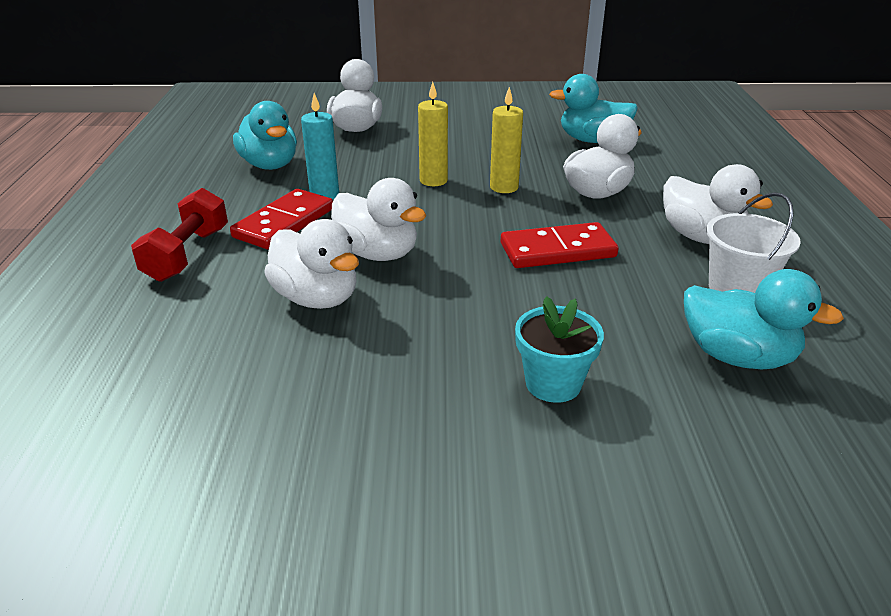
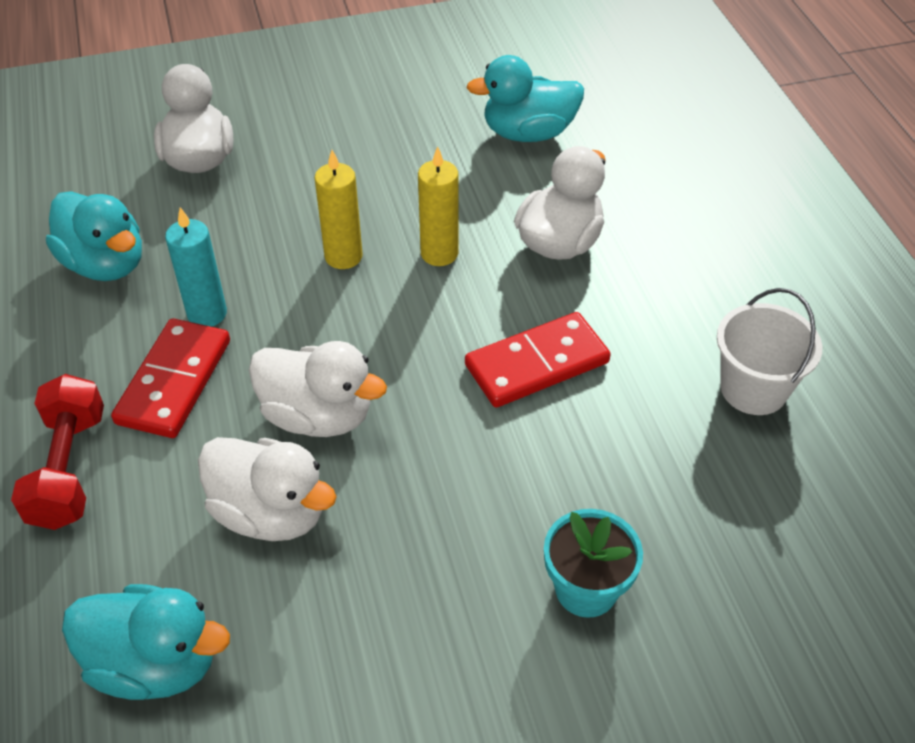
camera: 15 degrees left, 15 degrees up
(701, 237) = (699, 305): white duck -> none
(737, 356) = (770, 501): turquoise duck -> turquoise duck (155, 663)

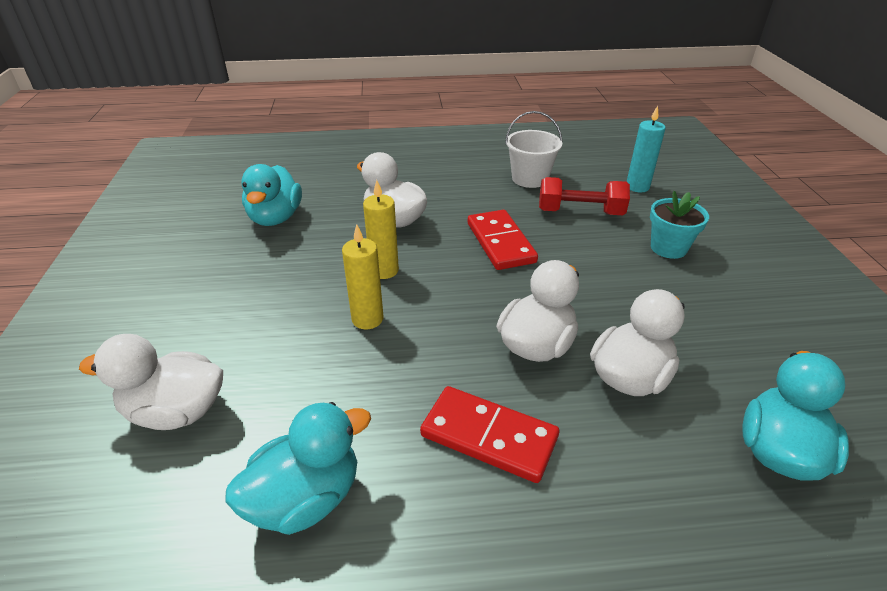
camera: 80 degrees left, 10 degrees down
(69, 469) = (592, 524): red dumbbell -> red dumbbell (580, 212)
(207, 314) = (408, 410): turquoise candle -> turquoise candle (637, 187)

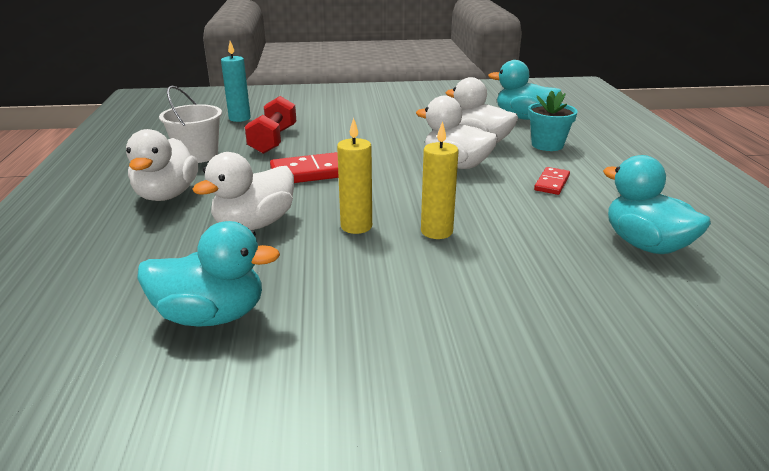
camera: 90 degrees left, 10 degrees down
(176, 411) = (603, 328): white duck -> white duck (167, 195)
(489, 436) = (552, 183): red domino -> red domino, size x0.57
(668, 248) = (336, 118): turquoise flower pot -> turquoise flower pot (547, 145)

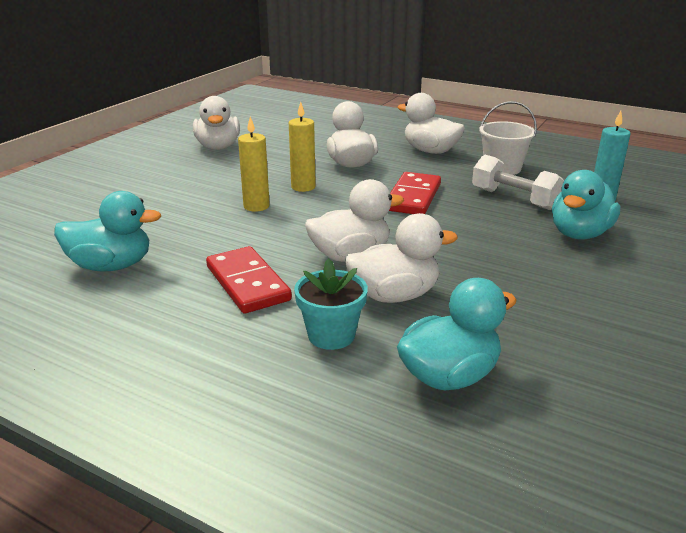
camera: 125 degrees right, 0 degrees up
(211, 315) = (272, 142): turquoise duck -> turquoise duck (579, 234)
(273, 140) = (514, 199): red dumbbell -> white dumbbell
(280, 360) = (218, 147): none -> white duck
(552, 183) = (247, 283): red domino -> red domino, size x1.77

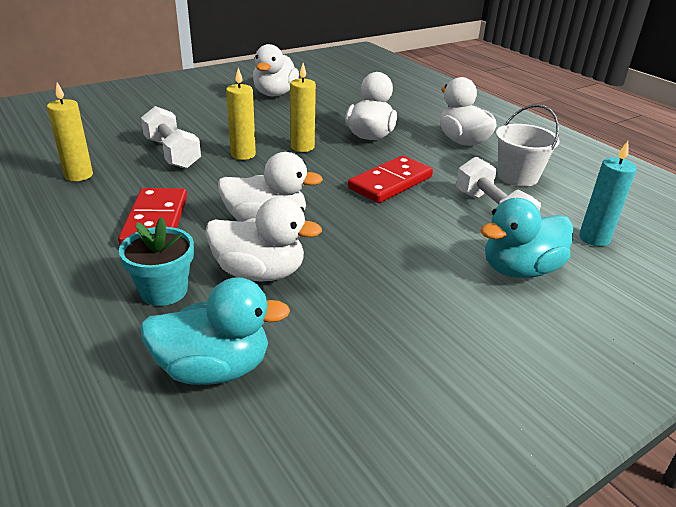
camera: 25 degrees right, 5 degrees up
(111, 266) = (79, 175): turquoise duck -> yellow candle
(185, 222) = (172, 153): none -> white dumbbell

